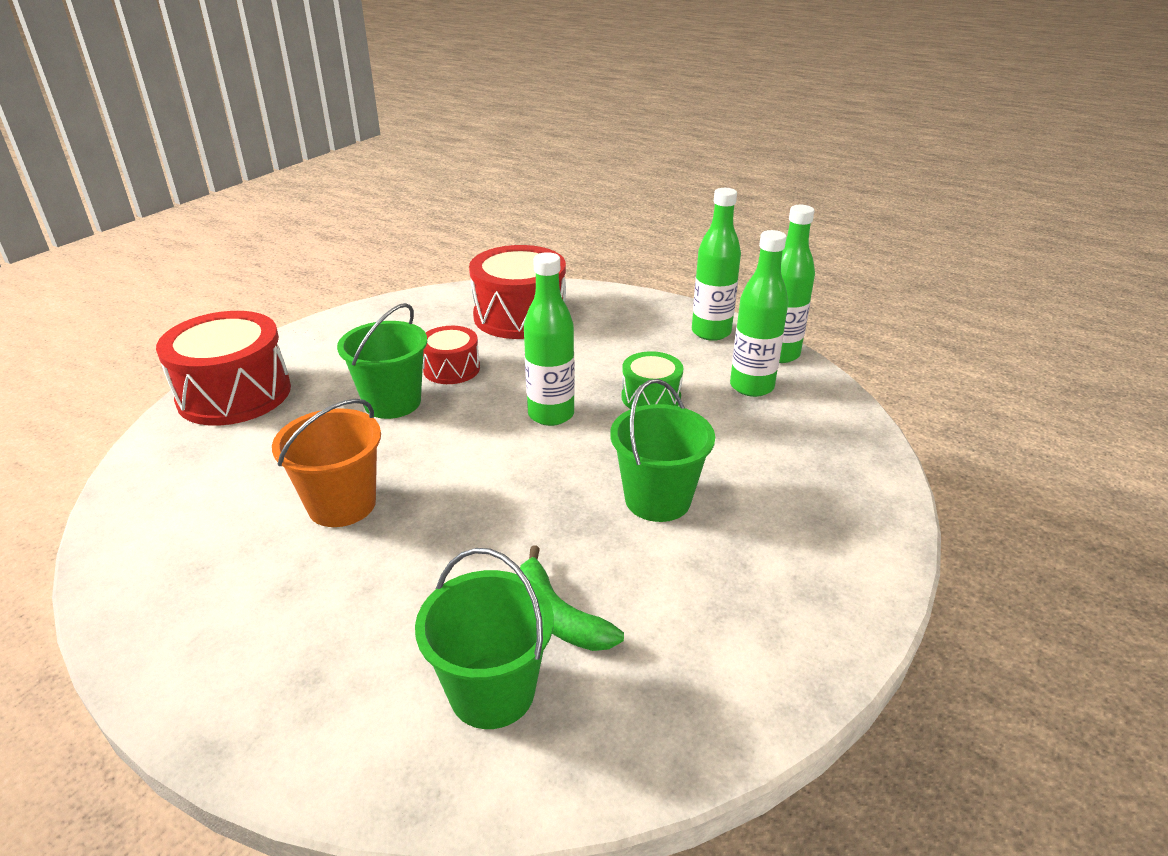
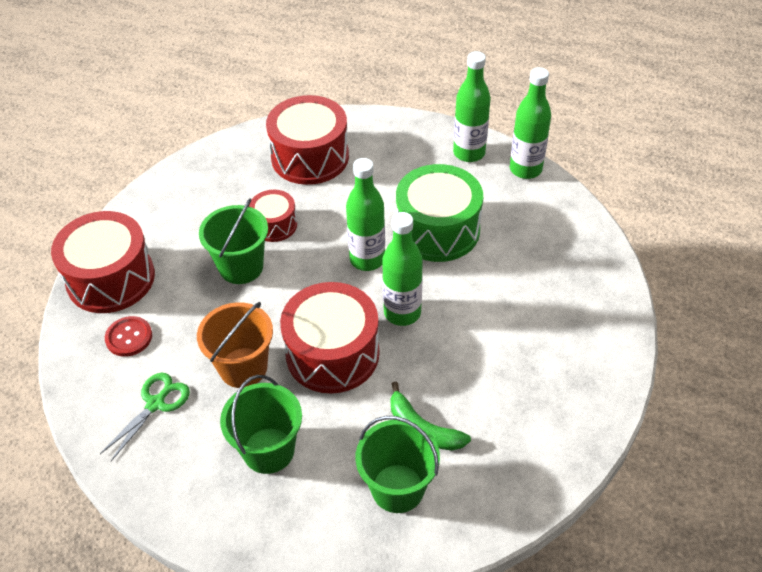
camera: 10 degrees left, 15 degrees up
(208, 528) = (156, 404): none -> green scissors
(219, 452) = (129, 337): none -> red button
(466, 506) = (332, 353): none -> red drum
(651, 397) = (437, 230): green drum -> green drum, size x1.83
(657, 499) = (464, 325): green bucket -> green bucket (268, 450)
(751, 386) = (511, 207): green bottle -> green bottle (402, 313)

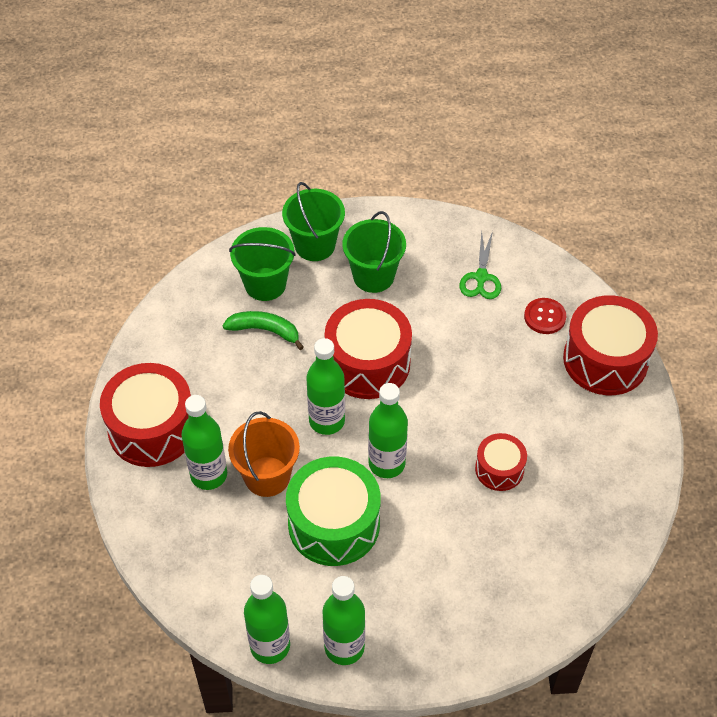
camera: 155 degrees right, 5 degrees up
(241, 267) = (499, 413): green bucket -> green bucket (315, 245)
(243, 367) = (433, 326): orange bucket -> orange bucket (267, 476)
(310, 157) = (519, 570): red drum -> red drum (152, 428)
(535, 302) = (209, 475): none -> green bottle

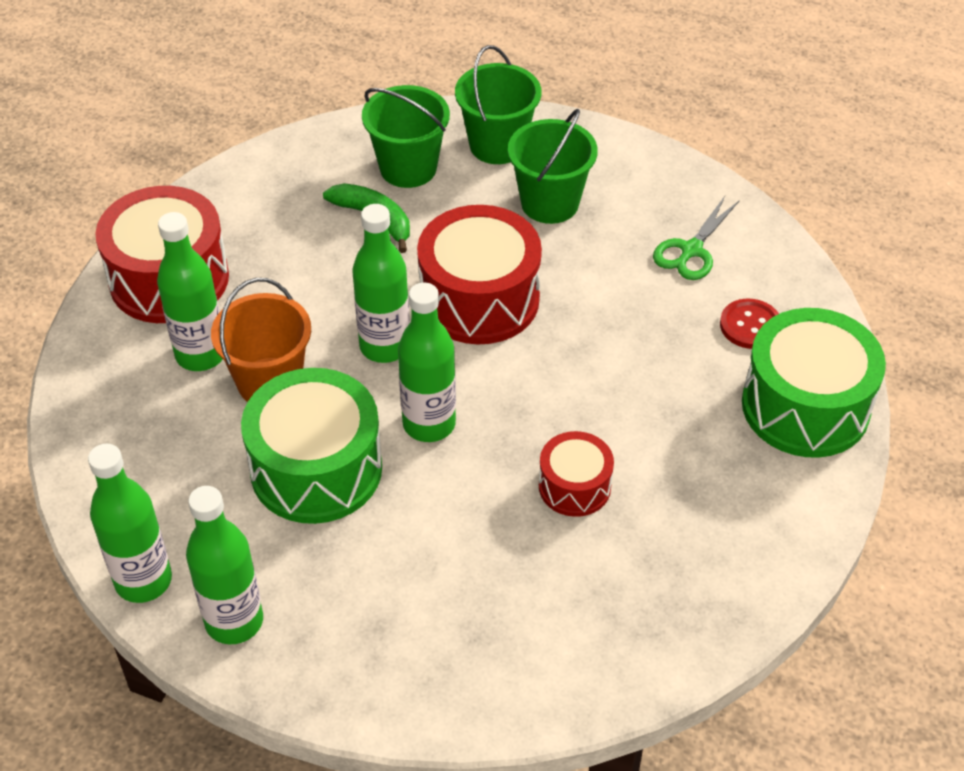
camera: 25 degrees right, 5 degrees down
(605, 359) = (805, 406): red drum -> green drum

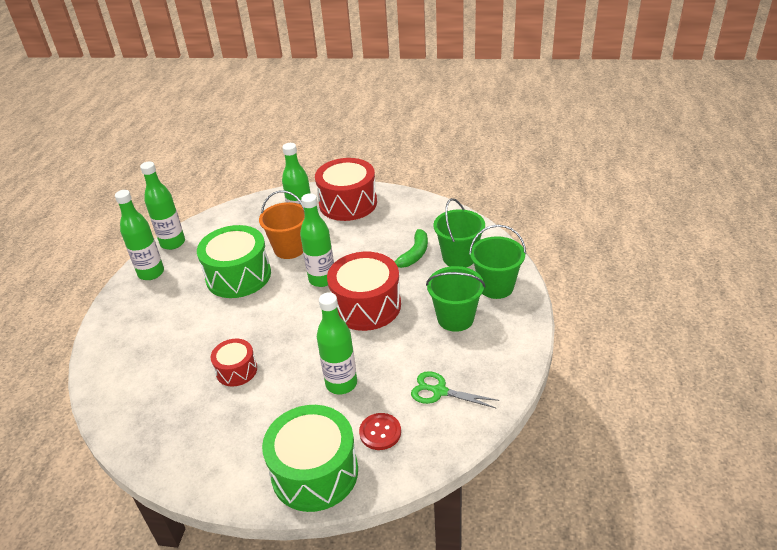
camera: 80 degrees right, 10 degrees down
(429, 424) = (272, 306): green bottle -> green bottle (341, 384)

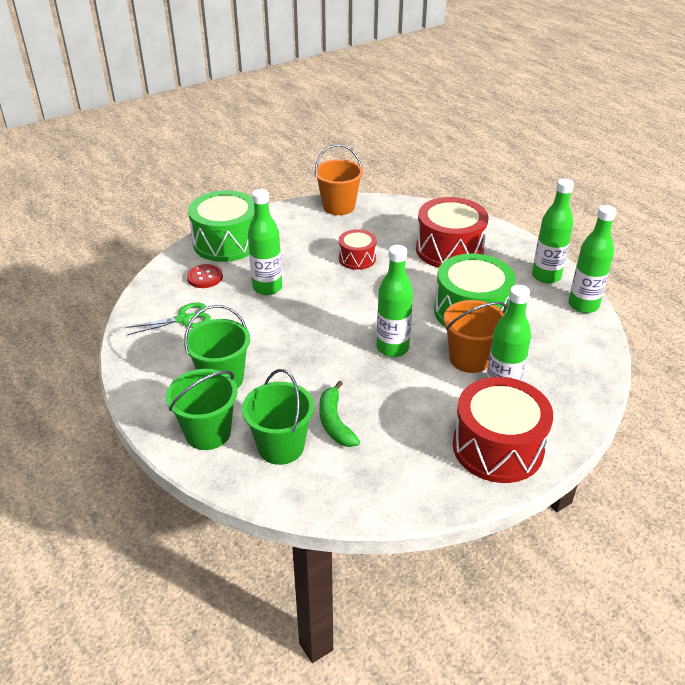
camera: 135 degrees right, 0 degrees up
(156, 453) = (338, 206): none -> orange bucket
(366, 306) = (319, 347): red drum -> red drum (449, 250)

